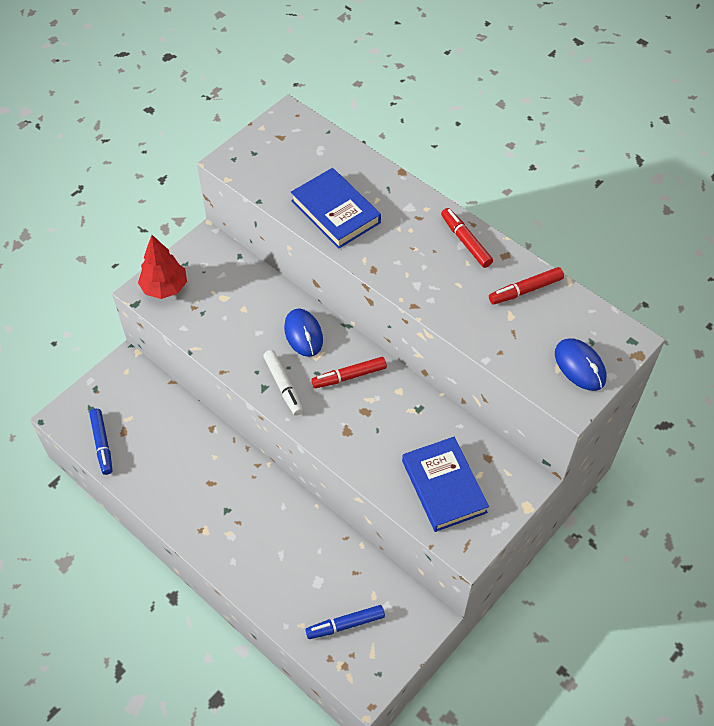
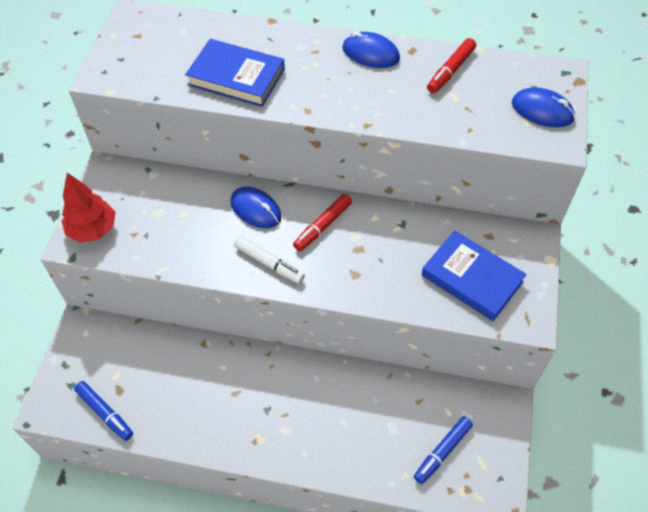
camera: 30 degrees left, 0 degrees up
(465, 241) = (370, 53): red marker -> blue mouse

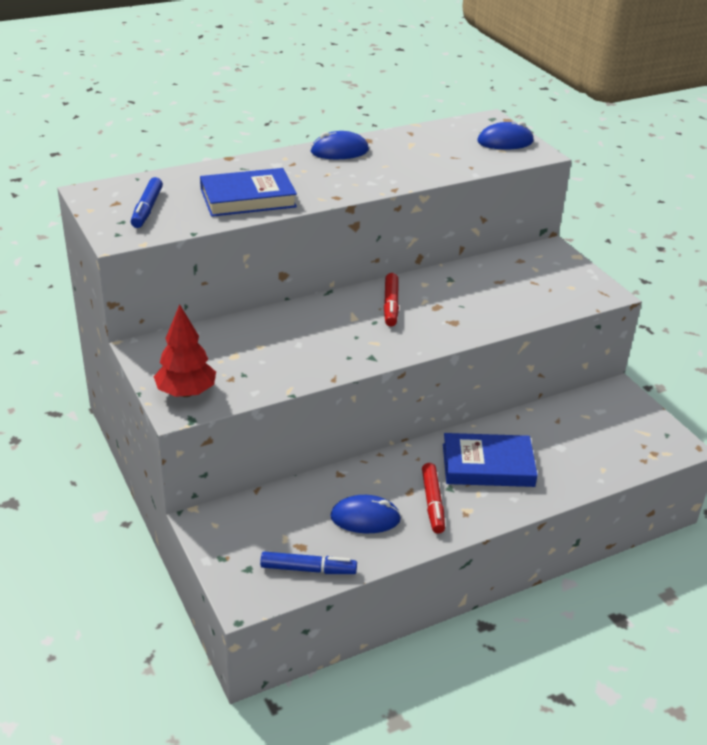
camera: 40 degrees left, 20 degrees down
(256, 209) = (321, 318): blue mouse -> blue mouse (365, 518)
(269, 263) = (377, 345): white marker -> none
(442, 452) = (611, 441): blue marker -> blue marker (147, 209)
(450, 71) = (413, 142): red marker -> red marker (432, 503)
(472, 278) = (539, 288): blue book -> blue book (488, 465)

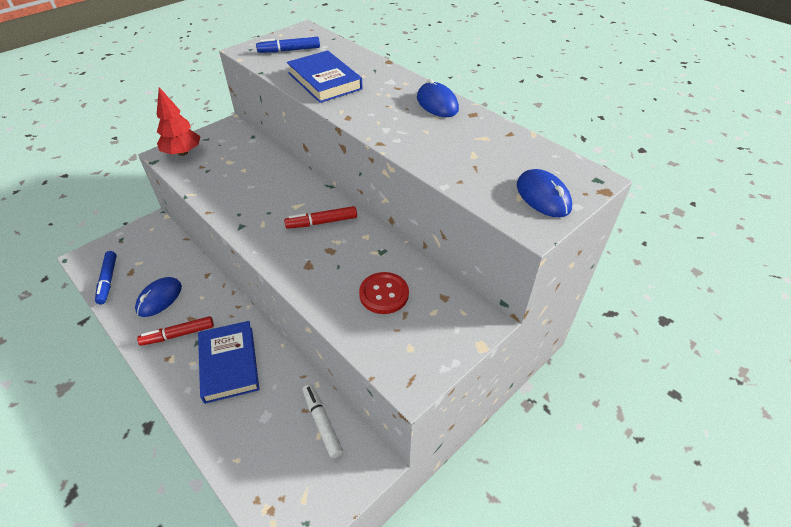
camera: 75 degrees right, 10 degrees up
(365, 518) = (159, 298): blue mouse -> blue mouse turned 45 degrees clockwise
(507, 288) = (384, 294): none -> red button
(573, 412) = (322, 423): none -> white marker

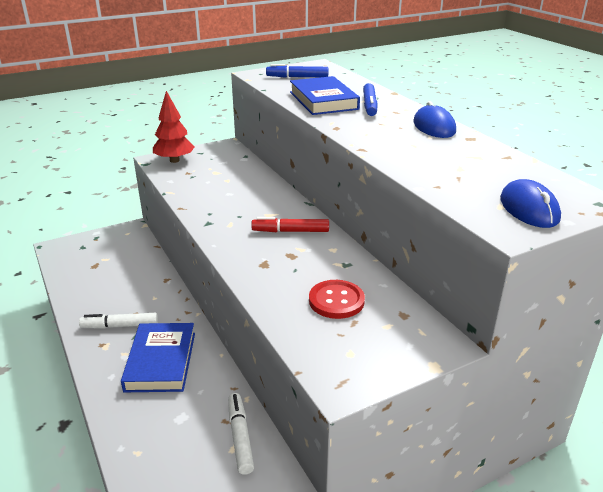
camera: 15 degrees right, 15 degrees down
(108, 280) = (71, 269): blue marker -> blue marker (369, 105)
(159, 298) = (113, 292): blue mouse -> none
(178, 335) = (120, 326): red marker -> white marker

